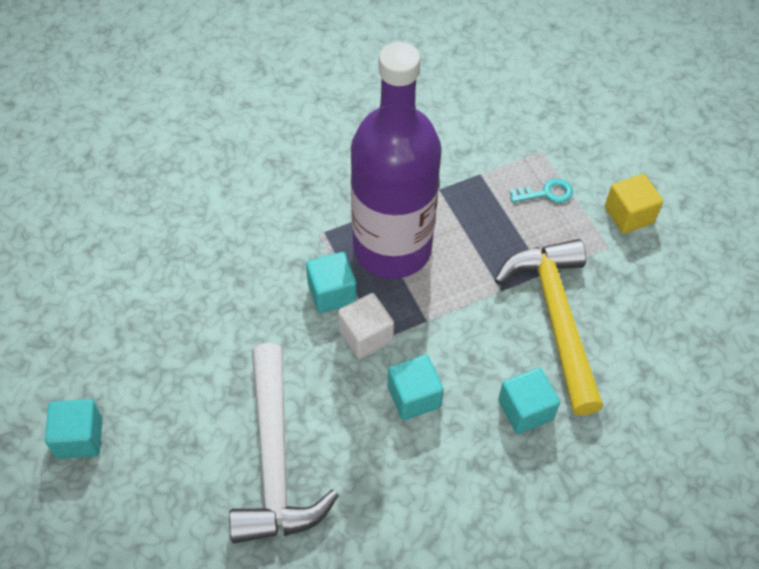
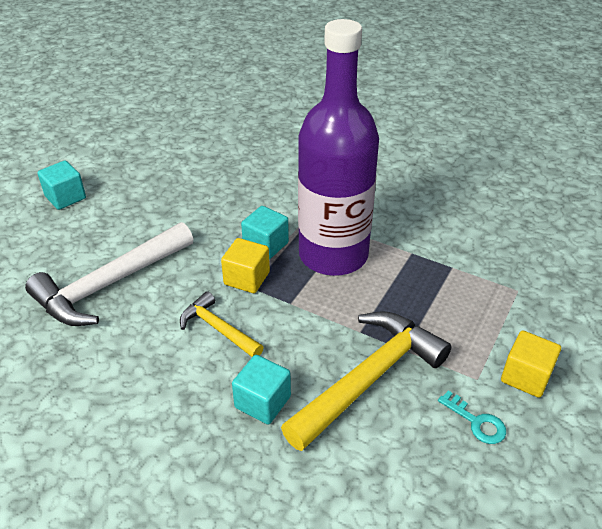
camera: 55 degrees right, 15 degrees down
(366, 336) = (247, 278): white cube -> yellow cube
(414, 397) = (218, 329): turquoise cube -> yellow hammer
(546, 193) = (481, 312): turquoise key -> turquoise key (476, 421)

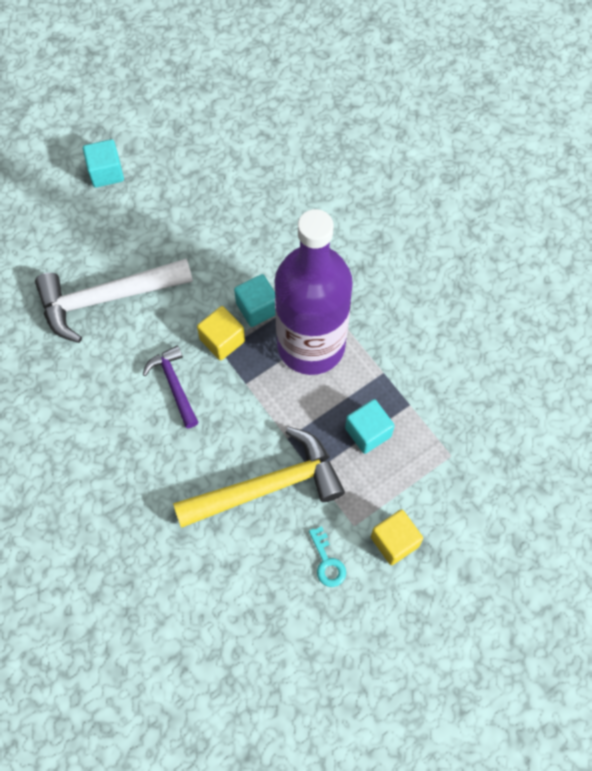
camera: 25 degrees right, 25 degrees up
(218, 329) = (174, 385): yellow hammer -> purple hammer
(262, 402) = (175, 470): turquoise cube -> turquoise cube (368, 432)

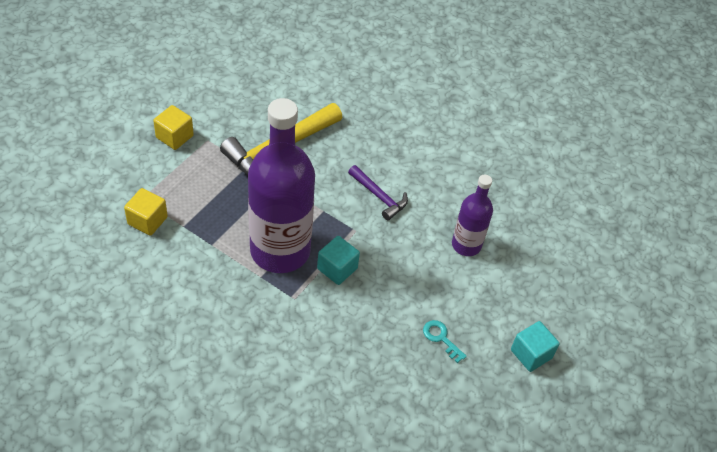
camera: 155 degrees right, 15 degrees down
(106, 299) = (466, 245): white hammer -> purple bottle
(222, 340) = (356, 237): yellow cube -> yellow cube (147, 220)
(327, 562) = (221, 116): turquoise key -> turquoise key (441, 338)
(368, 432) = (213, 199): turquoise cube -> none

